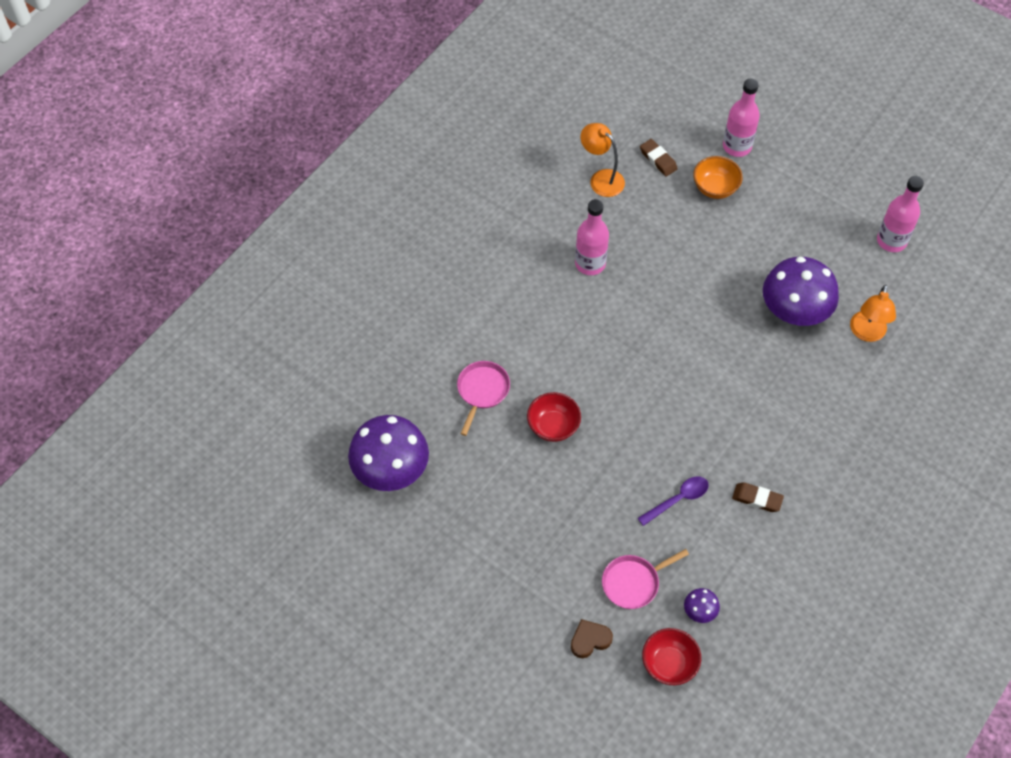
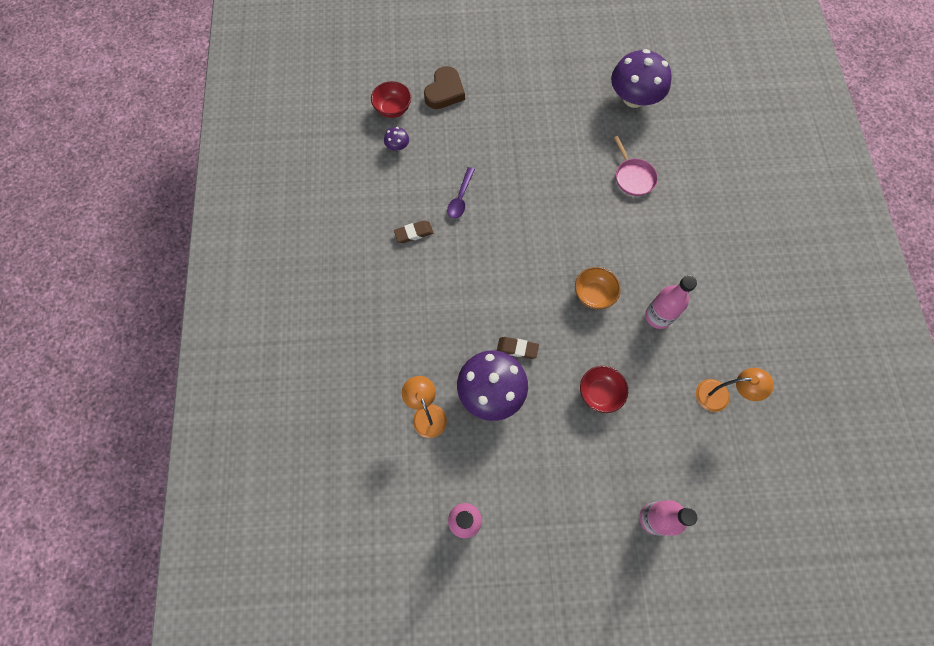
camera: 140 degrees right, 10 degrees up
(553, 426) = (572, 187): red bowl -> red bowl (599, 393)
(590, 640) = (444, 91): brown heart -> brown heart, size x1.59
(633, 582) = (446, 135): pink pan -> none
(658, 160) = (698, 450): brown eraser -> brown eraser (517, 348)
(715, 188) = (634, 459): orange bowl -> orange bowl (593, 294)

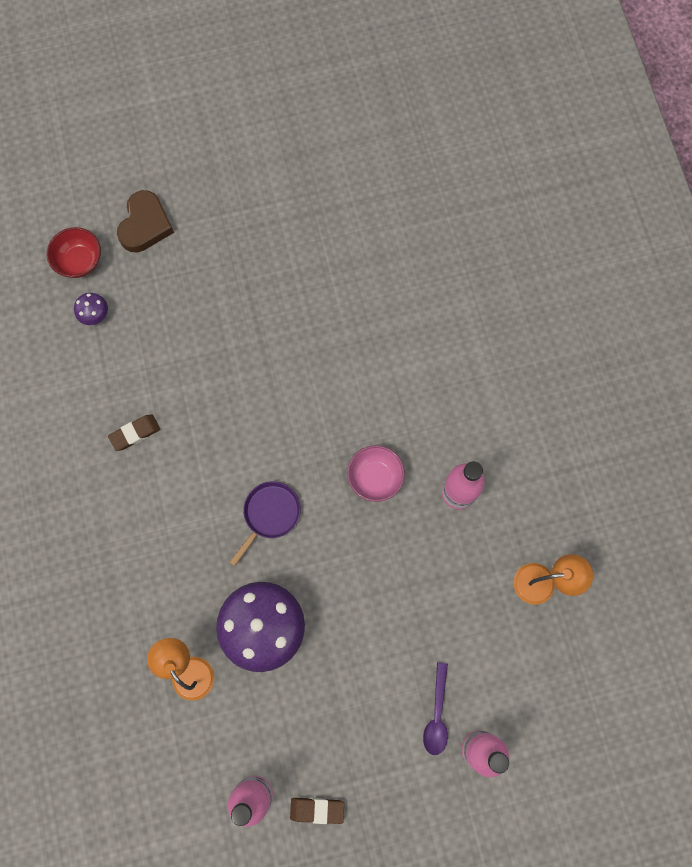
camera: 10 degrees left, 5 degrees up
(460, 198) = (188, 374): purple spoon -> purple spoon (437, 715)
(508, 308) = (270, 514): none -> purple pan
(517, 348) = (288, 566): brown eraser -> brown eraser (317, 809)
(593, 294) = (375, 478): orange bowl -> pink bowl
(599, 393) = (397, 605): red bowl -> none
(633, 177) = (407, 308): pink pan -> none
(634, 98) = (396, 195): purple mushroom -> none

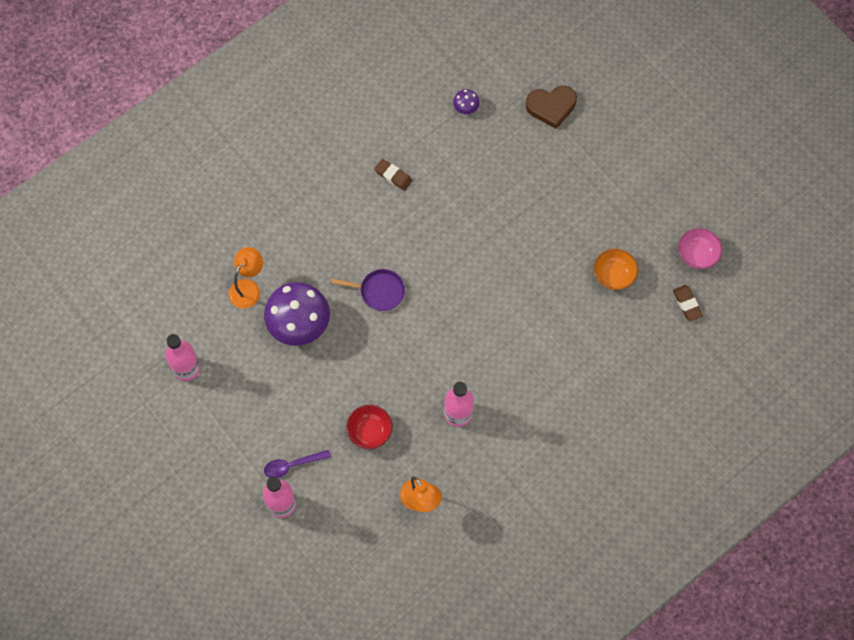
camera: 65 degrees right, 5 degrees down
(80, 261) = (500, 78): red bowl -> red bowl (370, 431)
(317, 809) = (194, 413): brown eraser -> brown eraser (687, 304)
(375, 254) = (613, 275): none -> orange bowl
(375, 478) = (440, 351): pink bowl -> pink bowl (697, 255)

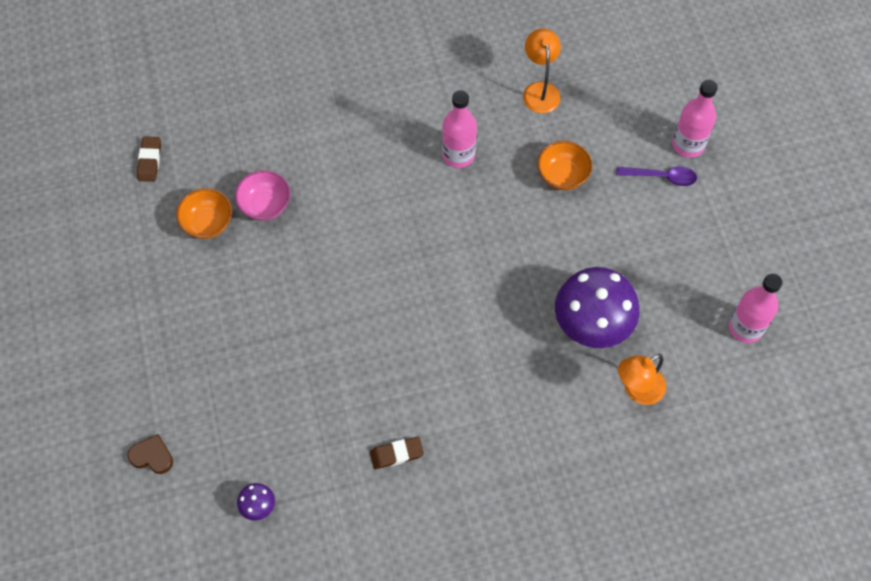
camera: 155 degrees left, 5 degrees down
(370, 431) = (562, 175): red bowl -> orange bowl
(379, 291) = (482, 319): purple pan -> none
(393, 176) = (396, 454): brown eraser -> brown eraser turned 75 degrees counterclockwise
(551, 107) = (152, 456): brown heart -> brown heart, size x0.63
(697, 255) = (103, 206): pink bowl -> pink bowl (265, 205)

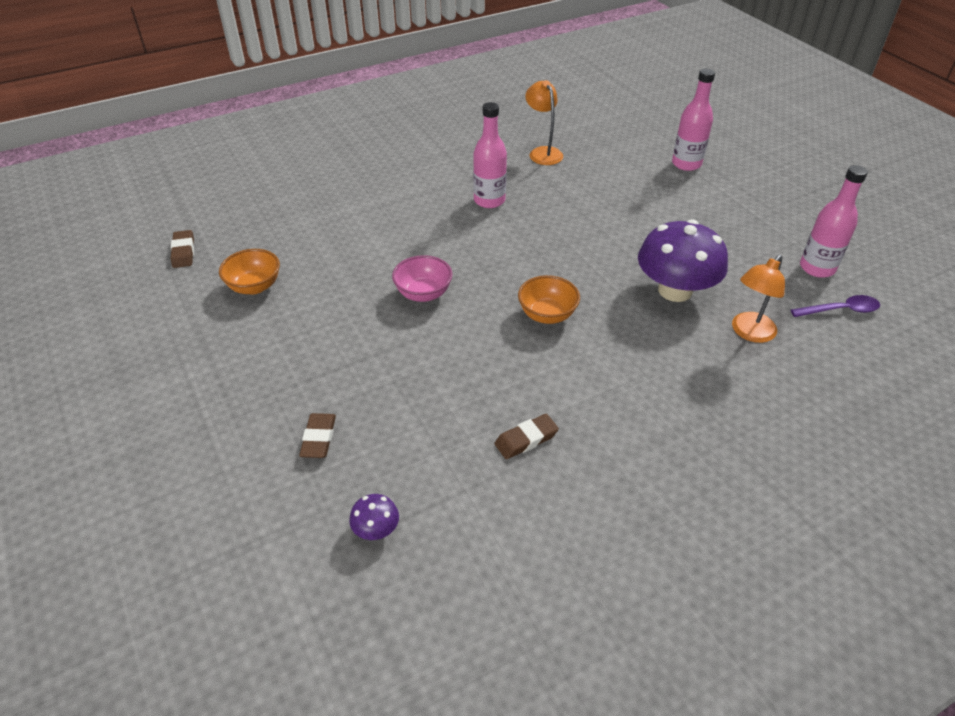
camera: 15 degrees left, 20 degrees down
(152, 456) = (227, 506): brown heart -> none
(232, 410) = (319, 438): none -> brown eraser
(265, 205) = (312, 263): pink bowl -> pink bowl (423, 294)
(562, 175) = (590, 198): orange bowl -> orange bowl (547, 315)
(661, 177) = (676, 186): purple spoon -> purple spoon (840, 310)

